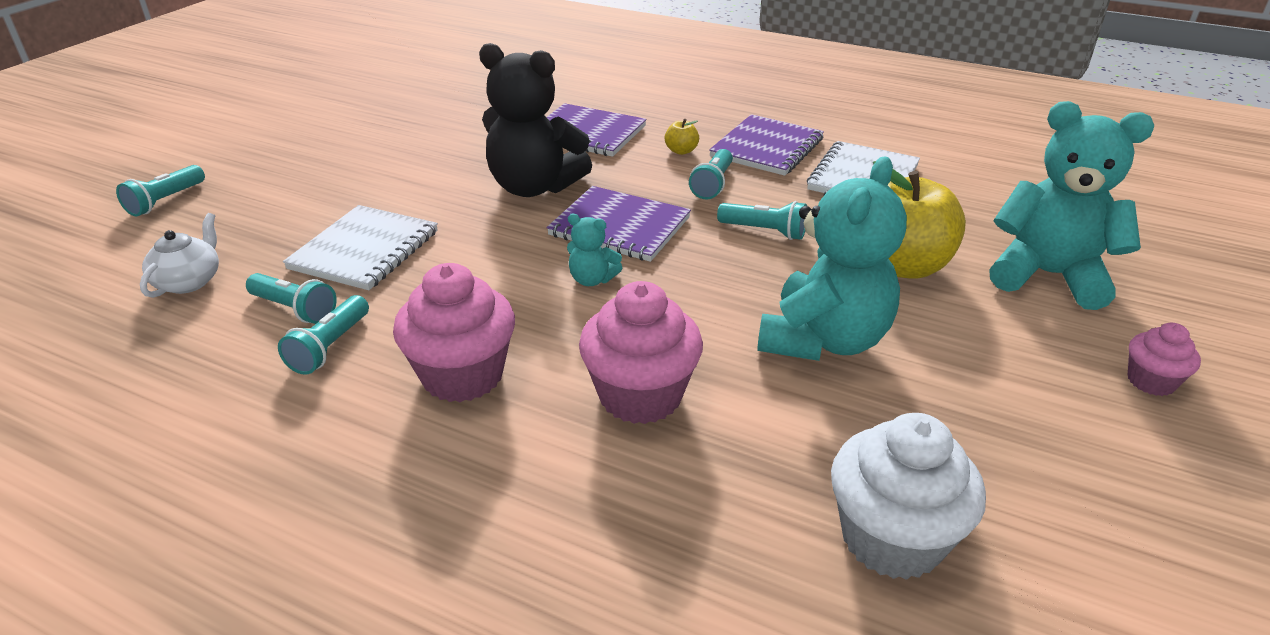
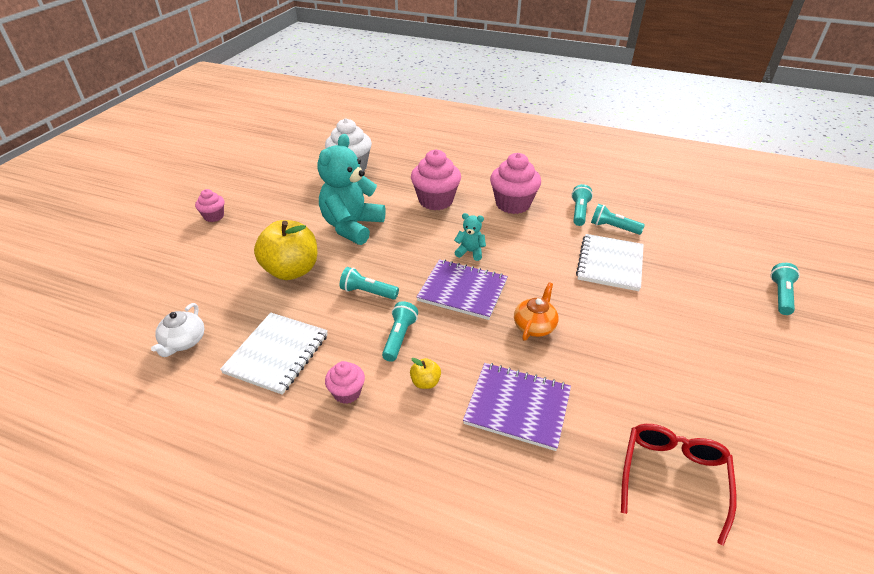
camera: 175 degrees right, 5 degrees up
(189, 281) = (684, 239): white teapot -> white teapot (183, 342)
(472, 98) = (673, 476): none -> red glasses
(534, 187) = (534, 326): black teddy bear -> orange teapot
(767, 148) = (347, 393): purple notebook -> pink cupcake
(1048, 275) = (210, 268): turquoise teddy bear -> none

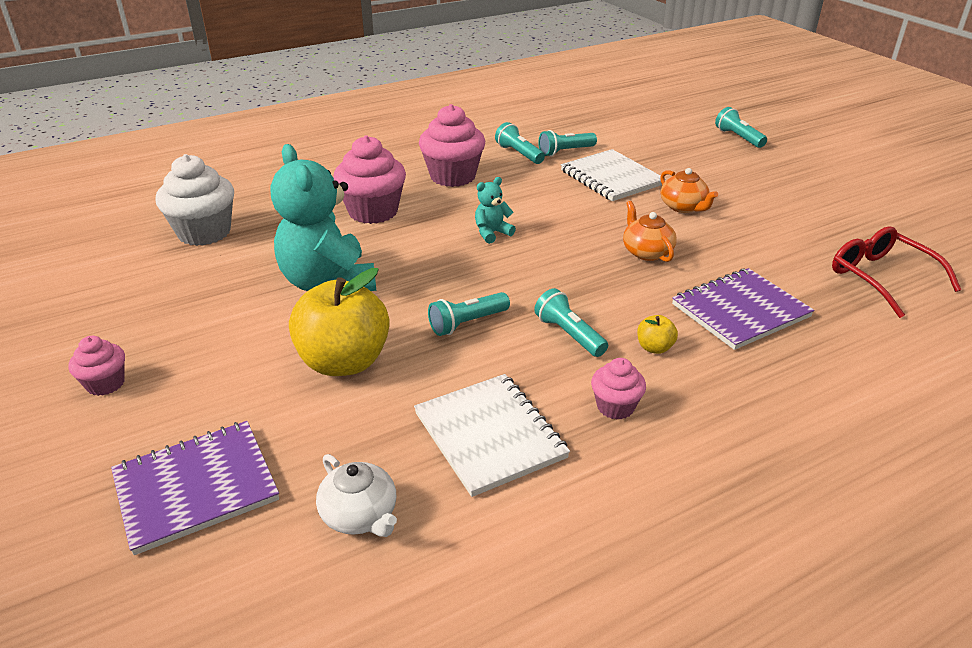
camera: 50 degrees left, 5 degrees down
(462, 291) = (546, 265): purple notebook -> purple notebook (196, 487)
(621, 316) = (683, 207): none -> orange teapot

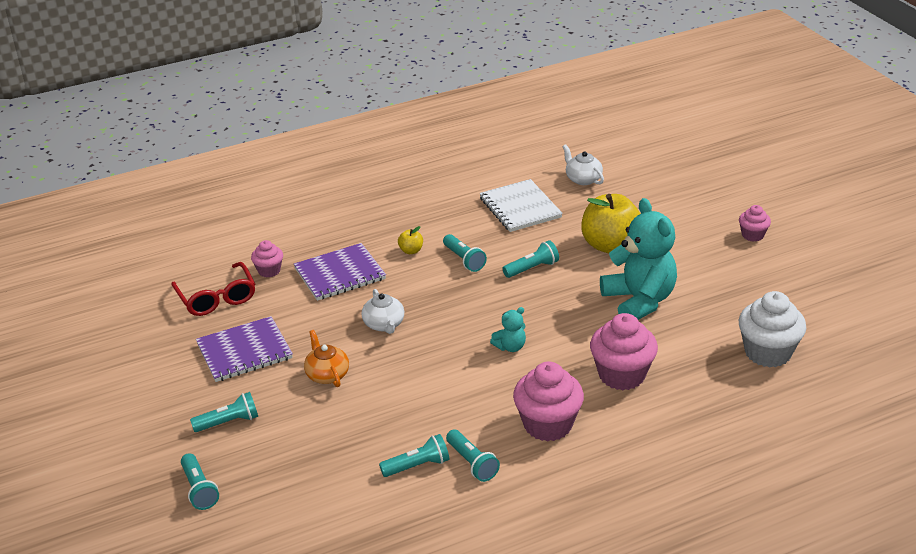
camera: 175 degrees left, 0 degrees up
(196, 487) = (667, 189): purple notebook -> purple notebook (244, 351)
(611, 178) = (380, 418): white notebook -> none
(615, 407) = (447, 220): pink cupcake -> pink cupcake (269, 271)
(646, 252) = (384, 324): orange teapot -> white teapot
(752, 173) = (228, 422): none -> turquoise flashlight

